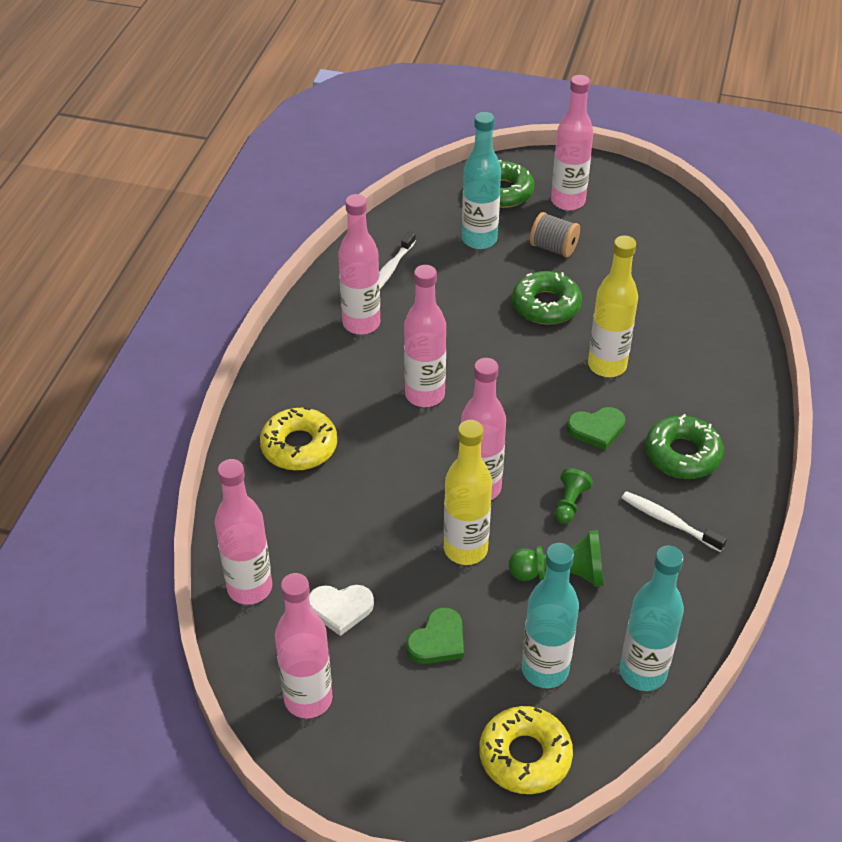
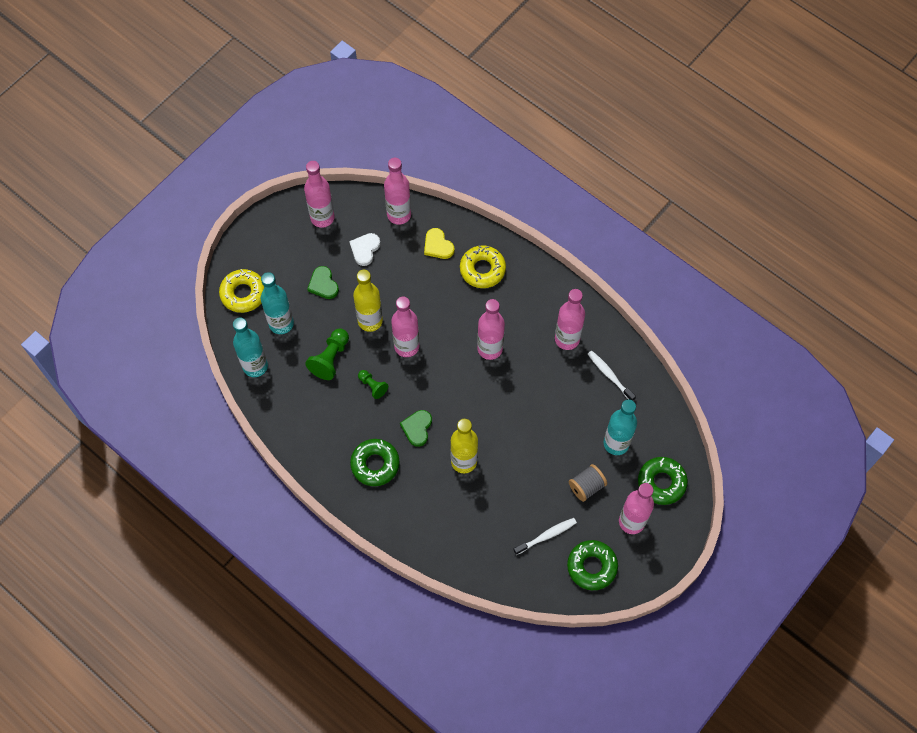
camera: 115 degrees right, 20 degrees up
(284, 514) = (438, 245): none -> yellow heart
(546, 305) = (533, 453): green donut -> green donut (592, 566)
(669, 521) = (334, 430): white toothbrush -> white toothbrush (546, 536)

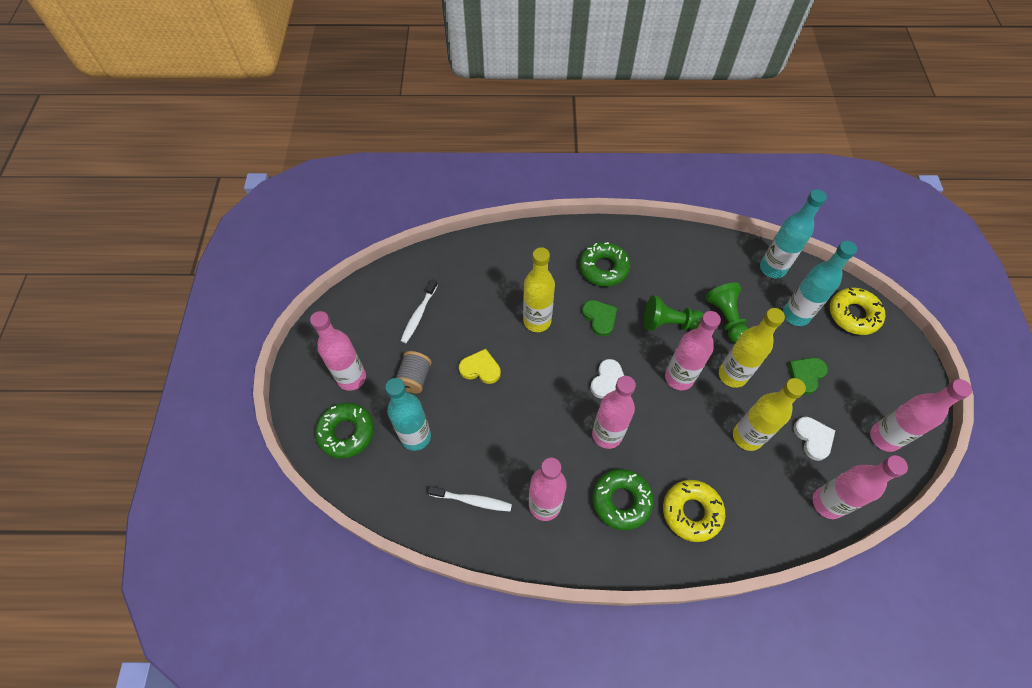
camera: 140 degrees right, 5 degrees down
(323, 284) = (806, 375): green heart -> green heart turned 75 degrees counterclockwise
(372, 386) = (669, 323): green pawn -> green pawn, size x1.63
(403, 281) = (747, 437): none -> yellow bottle
(438, 245) = (757, 501): yellow heart -> yellow heart (480, 368)
(455, 381) = (608, 381): none -> white heart
(592, 566) = (362, 319): green donut -> green donut (621, 501)

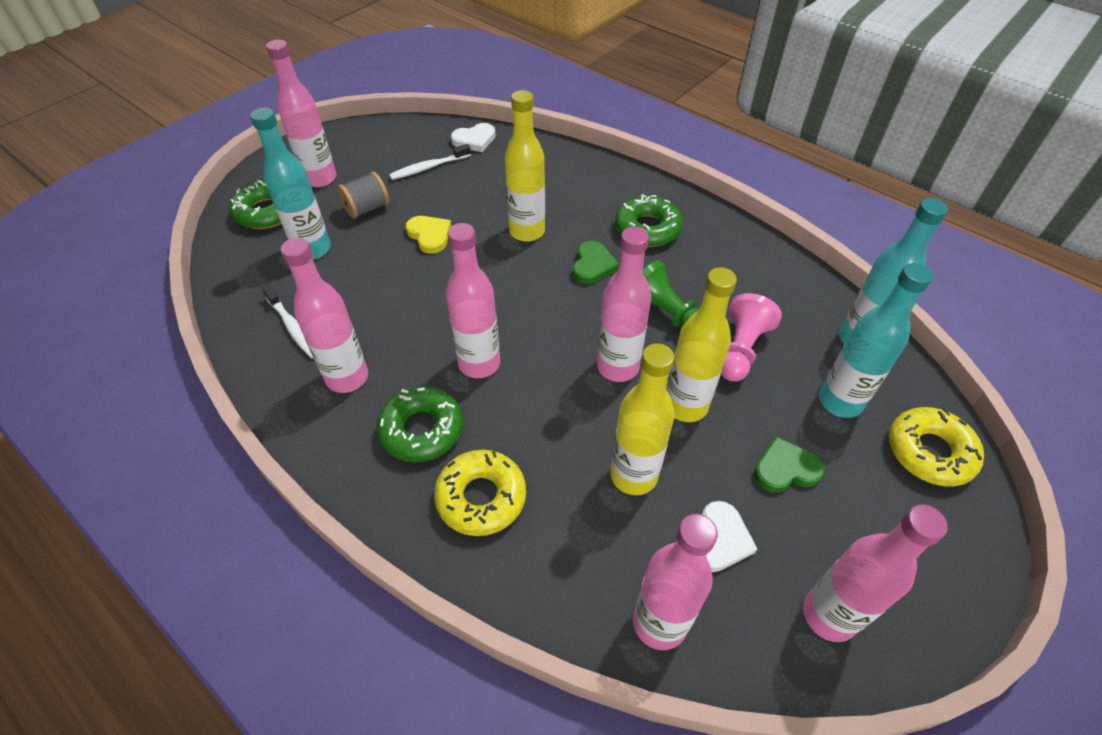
camera: 40 degrees right, 10 degrees down
(608, 381) = (537, 320): white heart -> white heart (474, 140)
(726, 318) = (740, 350): green pawn -> pink pawn

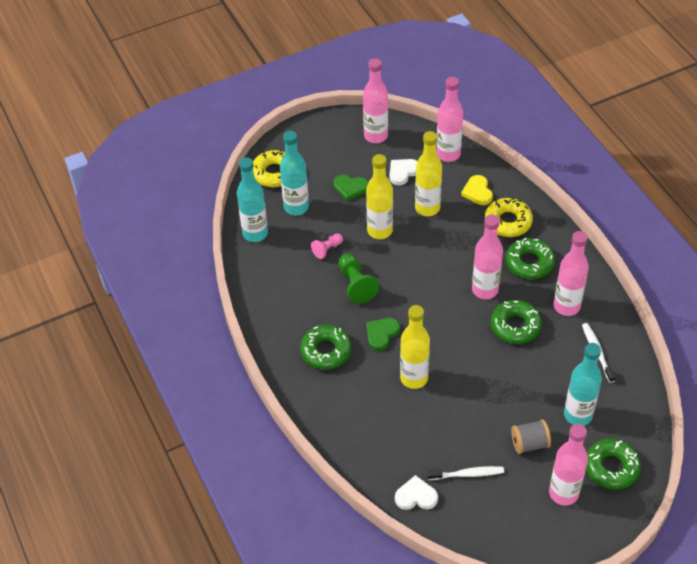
camera: 155 degrees left, 0 degrees up
(418, 327) = (515, 326): none -> green donut
(429, 235) = (487, 399): yellow heart -> yellow heart (477, 192)
(618, 367) = (404, 262): pink bottle -> none
(740, 350) = (327, 249): pink pawn -> pink pawn, size x0.61

